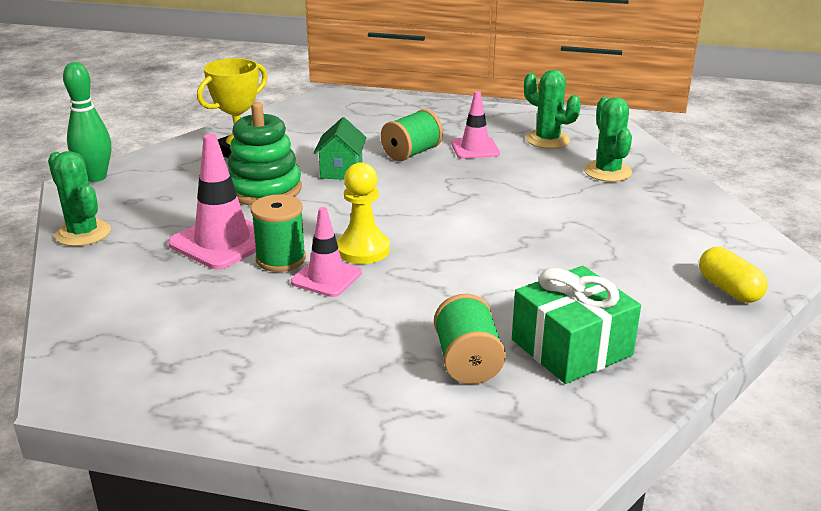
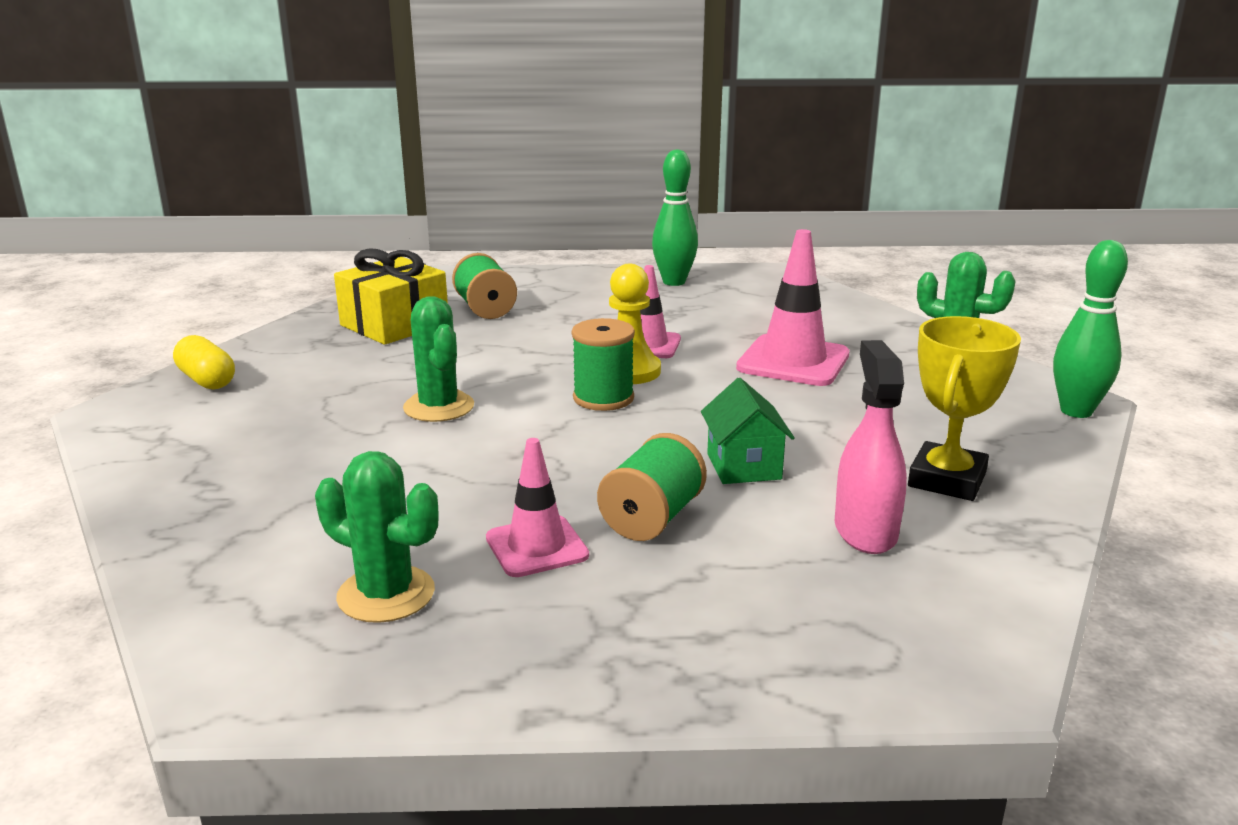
camera: 165 degrees right, 5 degrees down
(215, 385) = (674, 282): none -> green bowling pin
(264, 189) = (824, 423): green stacking toy -> none
(281, 259) = (710, 354): green spool -> green spool (603, 398)
(312, 137) = (865, 531): none -> pink spray bottle
(571, 347) = (394, 324): green gift -> yellow gift
(607, 172) = (283, 525): green cactus -> green cactus (439, 407)

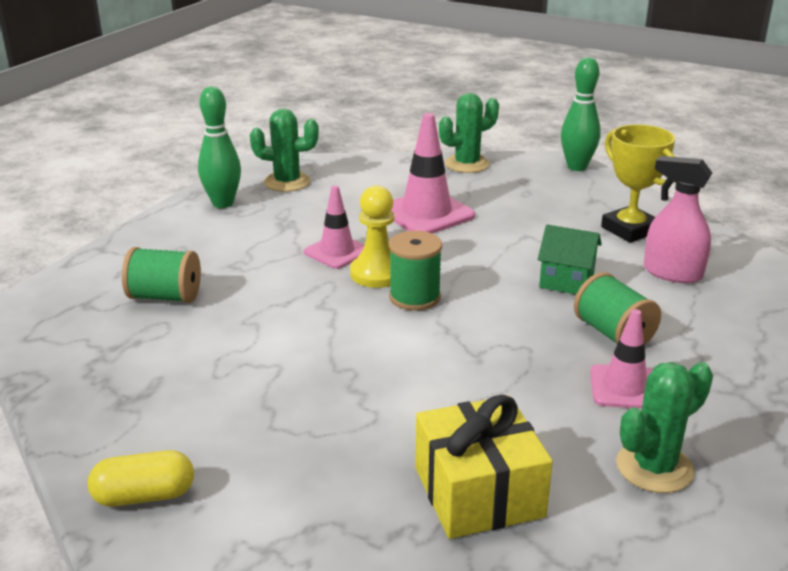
camera: 60 degrees left, 5 degrees up
(394, 324) = (138, 351): yellow gift -> yellow gift (478, 492)
(439, 407) = (357, 372): green cactus -> green cactus (287, 182)

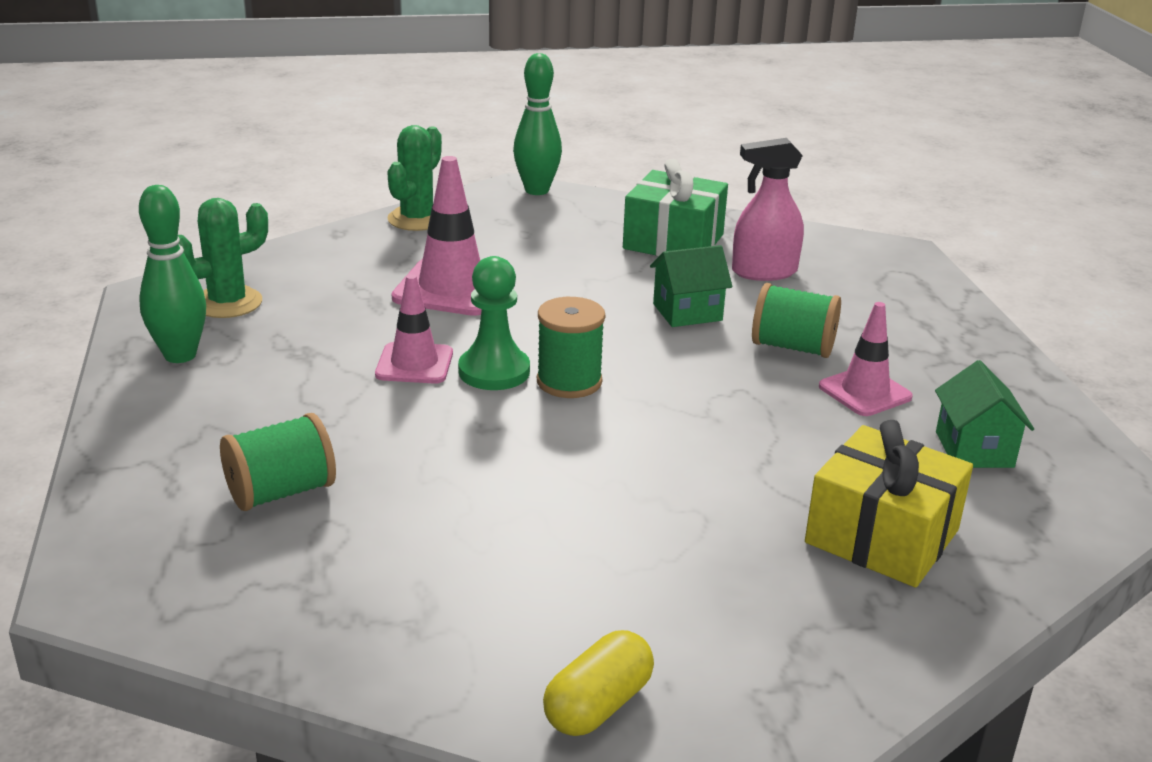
camera: 40 degrees left, 0 degrees up
(377, 273) = (494, 371): yellow pawn -> green pawn
(629, 230) = (673, 241): yellow trophy -> green gift
(654, 467) = (974, 449): green cactus -> green house

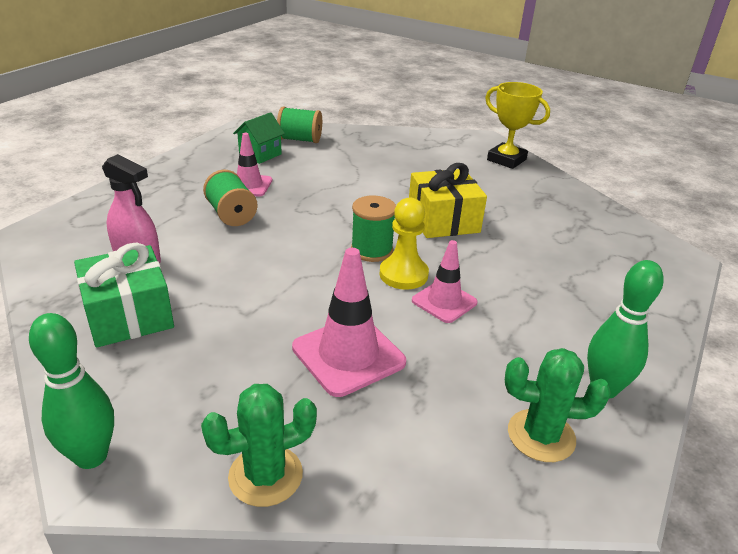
camera: 140 degrees left, 5 degrees up
(281, 492) = (576, 262): green spool -> green spool (300, 139)
(494, 371) = (403, 274): green pawn -> yellow pawn
(598, 705) = (506, 160): yellow capsule -> yellow trophy
(687, 312) = (238, 257): green house -> none
(882, 536) = (350, 152): yellow gift -> yellow gift (443, 220)

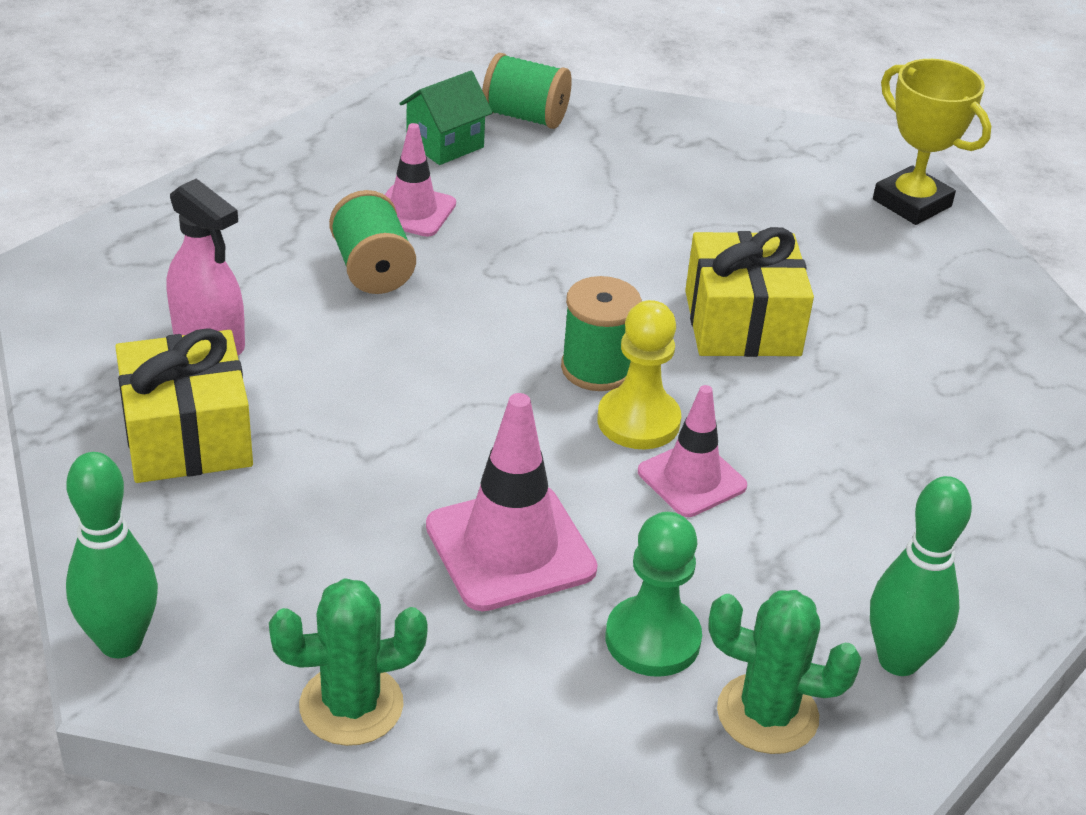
camera: 10 degrees right, 5 degrees up
(129, 315) = (187, 436): green gift -> yellow gift
(453, 398) = (652, 639): none -> green pawn

